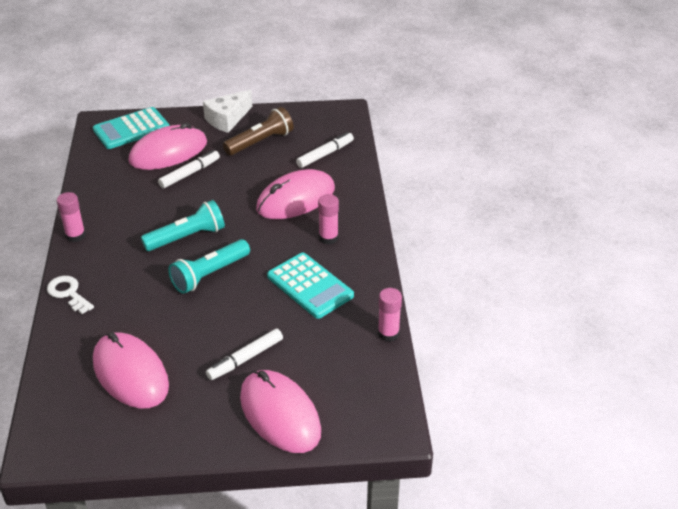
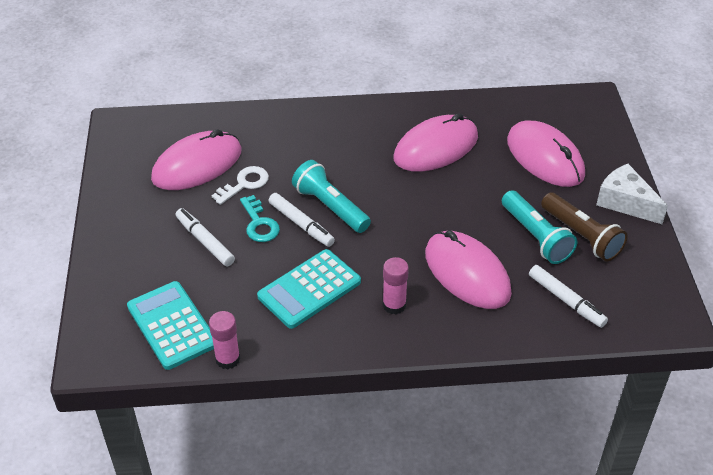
camera: 90 degrees right, 5 degrees up
(68, 293) = (306, 113): white key -> white key (244, 184)
(75, 235) = (391, 107): pink glue stick -> none
(131, 129) = (585, 124): turquoise calculator -> turquoise calculator (172, 325)
(187, 237) = (391, 185): turquoise flashlight -> turquoise flashlight (536, 237)
(190, 173) = (505, 178): white marker -> white marker (301, 224)
(225, 321) = (259, 224): none -> turquoise key
(280, 414) = (128, 270): pink mouse -> pink mouse (436, 148)

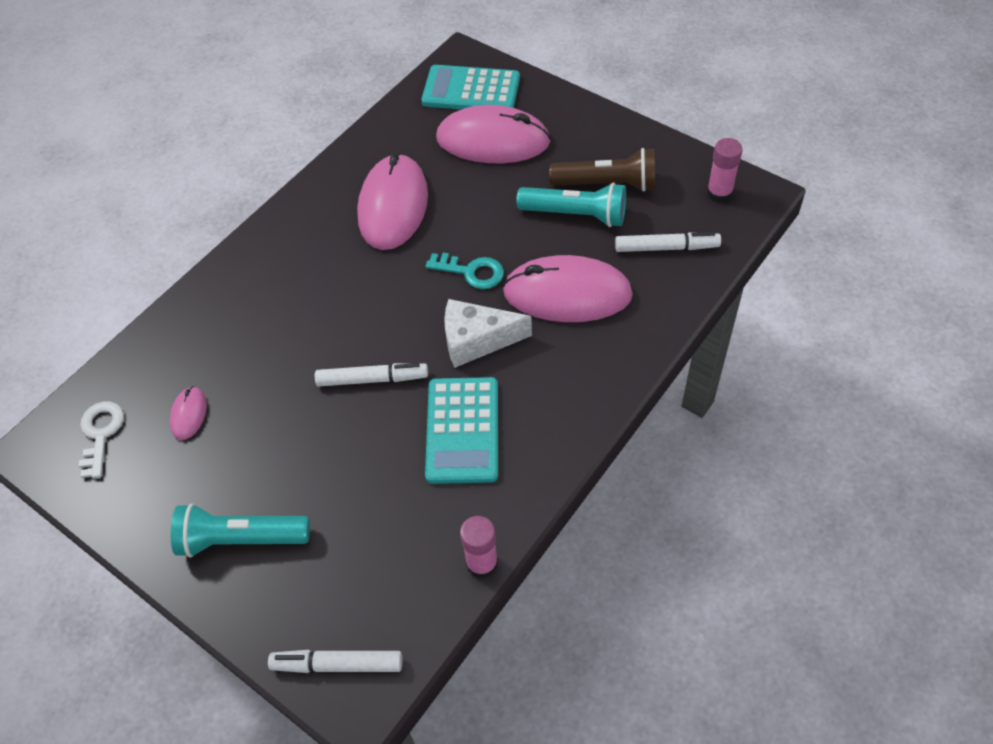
camera: 45 degrees left, 10 degrees up
(172, 325) = (388, 587): turquoise calculator -> turquoise calculator (471, 90)
(197, 165) = (189, 414): pink mouse -> pink mouse, size x0.44
(205, 241) = (305, 479): white marker -> white marker (337, 664)
(244, 184) = (264, 390): white key -> white key (101, 433)
(259, 224) = (333, 414): turquoise key -> turquoise key (472, 272)
(330, 207) = (376, 339): turquoise flashlight -> turquoise flashlight (241, 539)
(394, 305) = (549, 375): pink glue stick -> pink glue stick (719, 193)
(625, 202) = (601, 128): white cheese -> white cheese (477, 340)

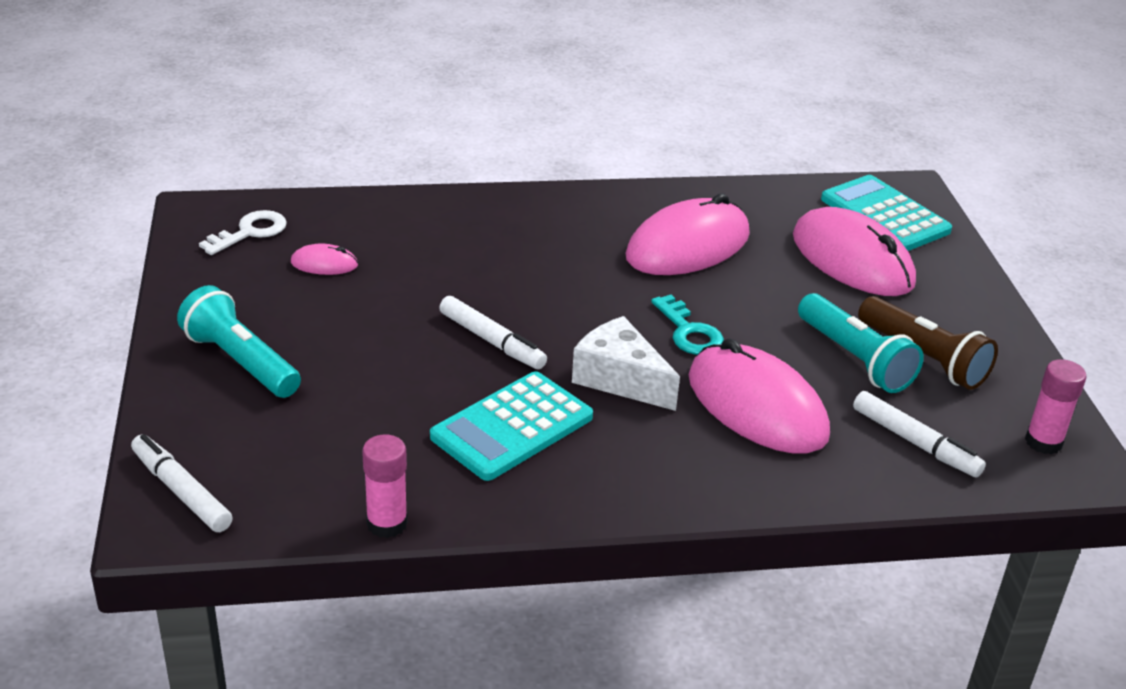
camera: 40 degrees right, 20 degrees down
(189, 414) = (324, 264): pink mouse -> pink mouse turned 45 degrees clockwise

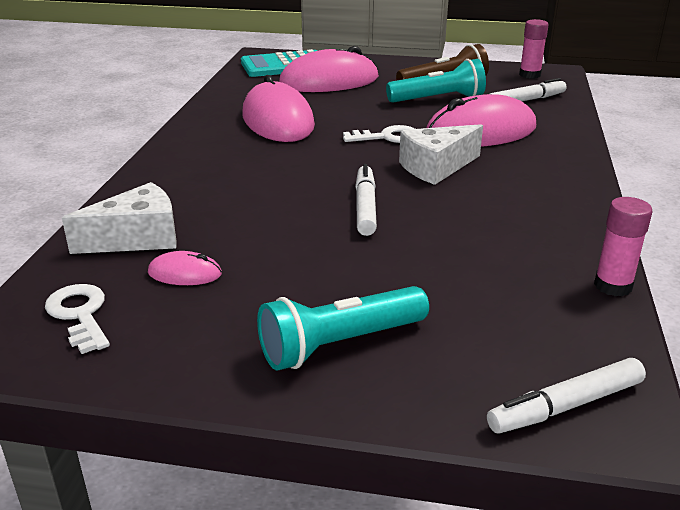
camera: 70 degrees left, 5 degrees down
(324, 264) = (185, 273): pink mouse -> pink mouse turned 75 degrees clockwise
(374, 226) = (137, 238): none -> white cheese
(492, 341) = (365, 207): white marker -> white marker turned 60 degrees counterclockwise
(512, 427) = (487, 215): turquoise calculator -> none
(689, 332) = (387, 137): turquoise key -> white key

